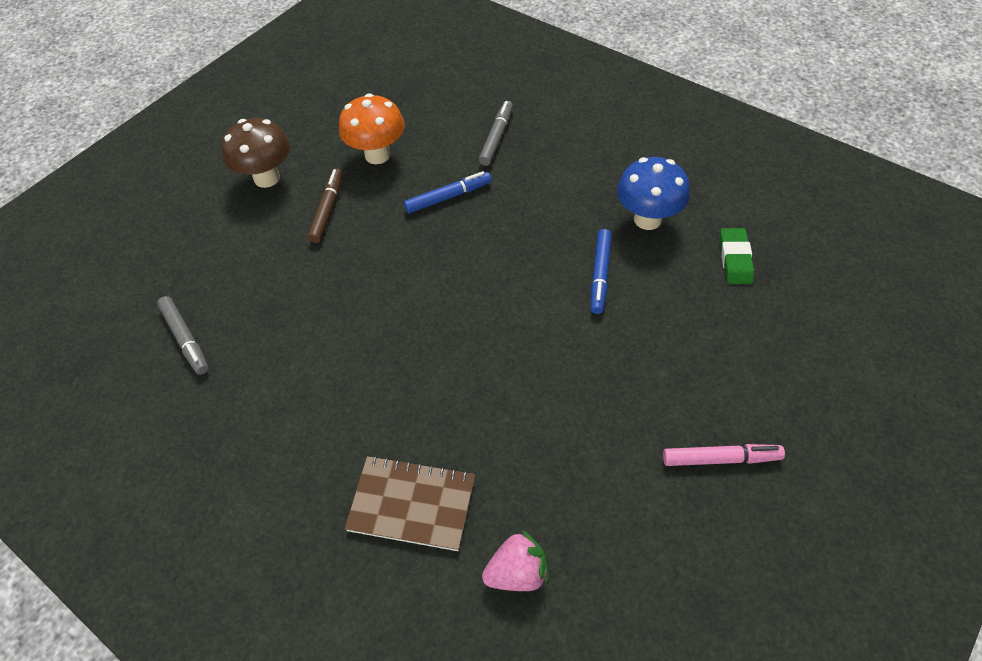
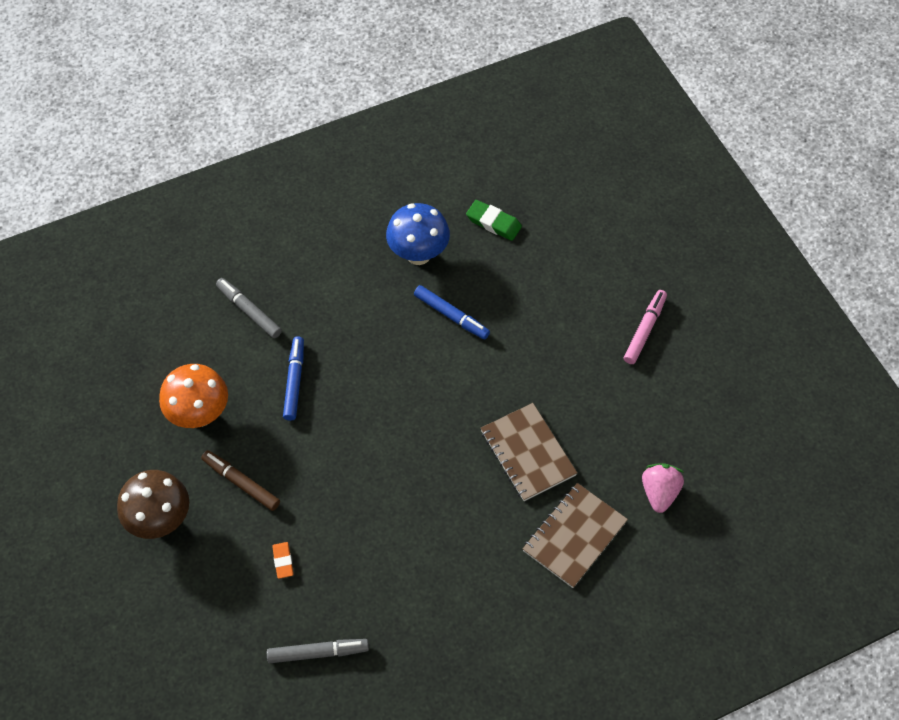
camera: 65 degrees left, 5 degrees up
(266, 272) = (283, 561): none -> orange eraser
(487, 412) = (527, 453): none -> brown notebook

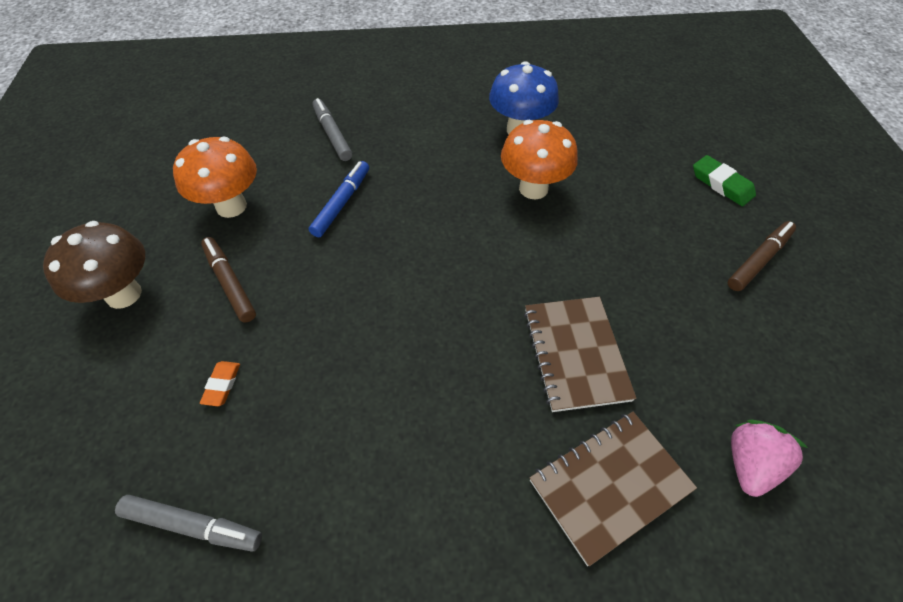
camera: 20 degrees right, 5 degrees down
(451, 315) = (533, 189): blue marker -> orange mushroom
(493, 223) = (606, 123): green eraser -> green eraser (721, 184)
(644, 330) = (758, 260): pink marker -> brown marker

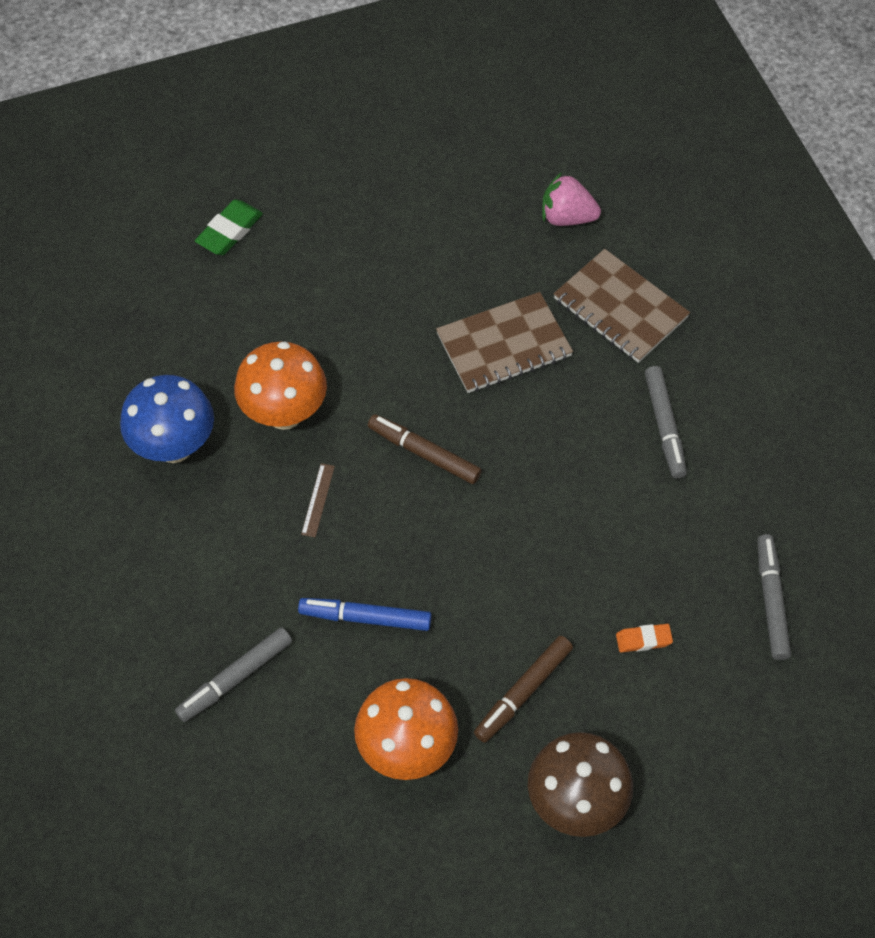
camera: 105 degrees left, 5 degrees up
(440, 483) = (664, 426): none -> grey marker
(450, 194) = (318, 500): none -> brown ruler
(758, 260) = (339, 202): brown marker -> brown marker (424, 453)

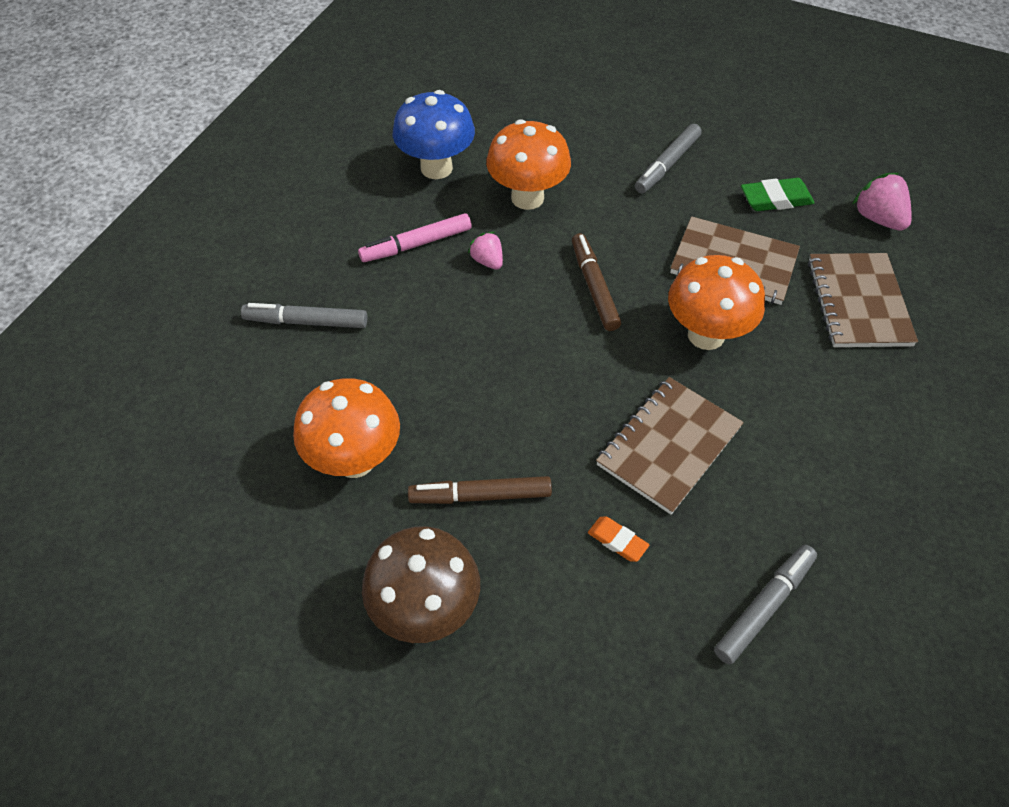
camera: 45 degrees right, 5 degrees down
(229, 231) = (615, 80): green eraser -> green eraser (775, 199)
(243, 534) = (416, 244): none -> pink marker
(318, 500) = (487, 261): brown ruler -> pink strawberry
(365, 618) = (430, 354): blue marker -> none
(544, 426) = (706, 335): none -> orange mushroom
(606, 539) = (668, 446): none -> brown notebook
(664, 426) = (808, 406): grey marker -> grey marker (667, 165)

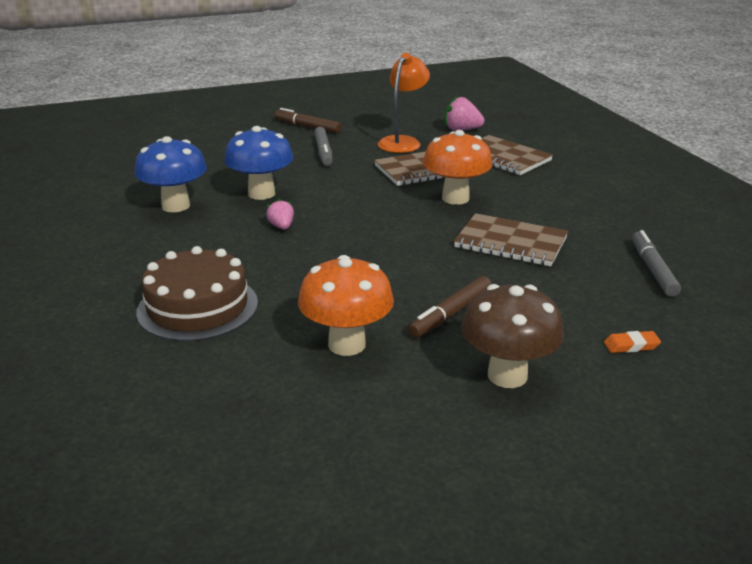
camera: 45 degrees left, 25 degrees down
(306, 322) = (197, 307): grey marker -> brown cake
(416, 244) = (220, 240): pink marker -> none
(487, 261) = (281, 226): pink strawberry -> pink strawberry turned 60 degrees clockwise
(527, 198) = (261, 194): orange mushroom -> blue mushroom
(594, 287) = (365, 208): brown marker -> brown marker (307, 127)
(617, 541) = (551, 288): orange eraser -> orange eraser (631, 345)
(668, 446) = (510, 243): brown notebook -> brown notebook turned 60 degrees counterclockwise
(775, 199) = (403, 142): green eraser -> orange lamp

